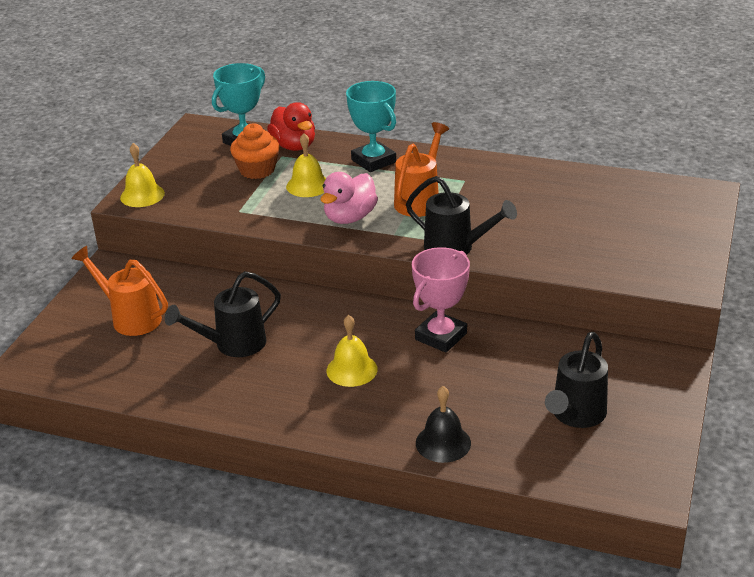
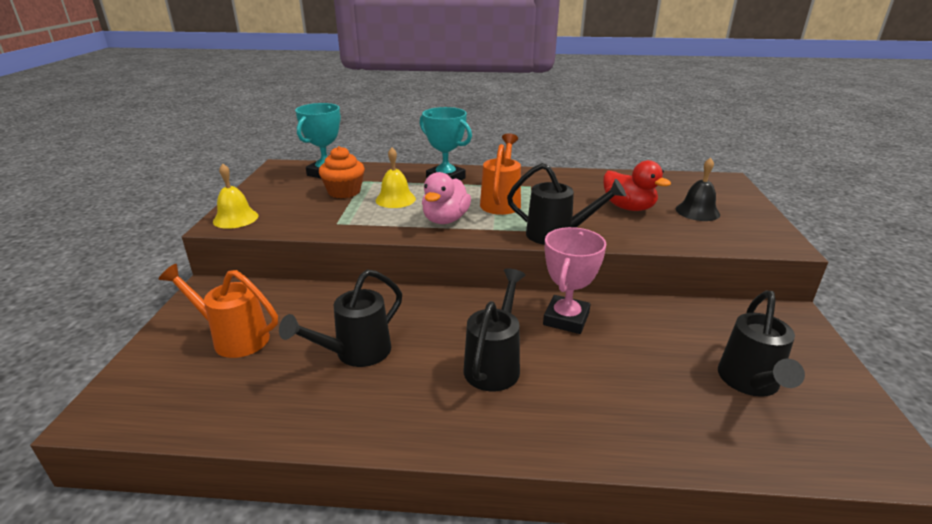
camera: 15 degrees left, 5 degrees down
(294, 146) = (372, 174): red duck -> red duck (628, 207)
(352, 370) = (494, 364): yellow bell -> black watering can
(443, 443) = (638, 438): black bell -> black bell (697, 211)

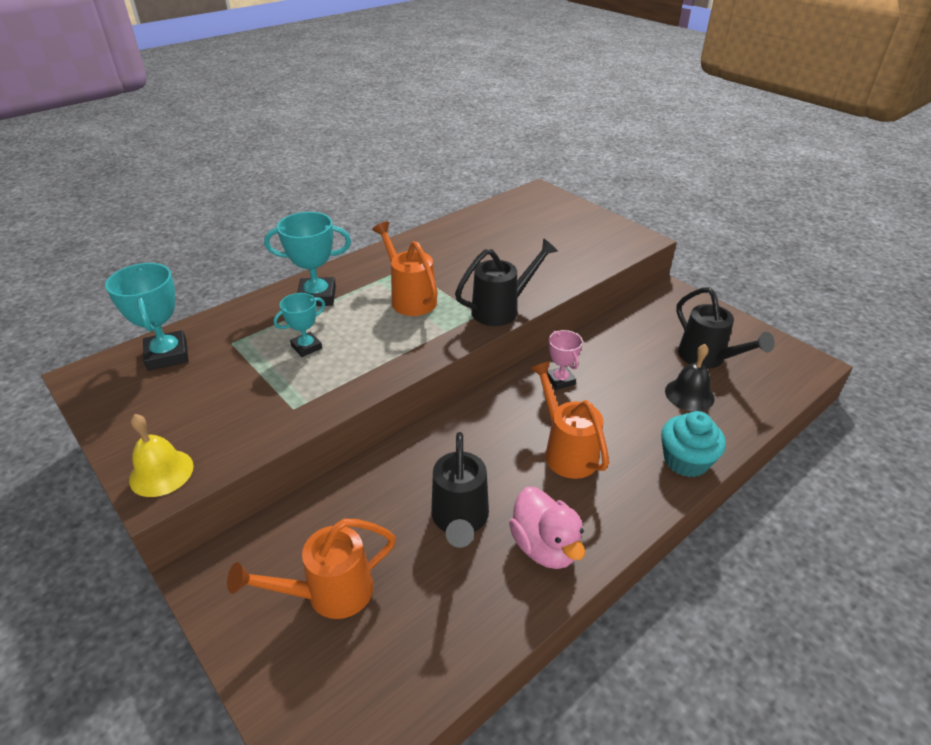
camera: 45 degrees left, 10 degrees up
(344, 192) = (234, 367): orange cupcake -> none
(395, 199) = (306, 347): yellow bell -> turquoise trophy
(445, 220) = (392, 344): pink duck -> pink duck (545, 546)
(494, 364) = (566, 451): black watering can -> orange watering can
(566, 319) = (560, 380): pink trophy -> pink trophy, size x0.61
(590, 440) = (686, 460): none -> turquoise cupcake
(628, 207) = (512, 253): red duck -> none
(697, 211) = (560, 234): black bell -> black bell (689, 394)

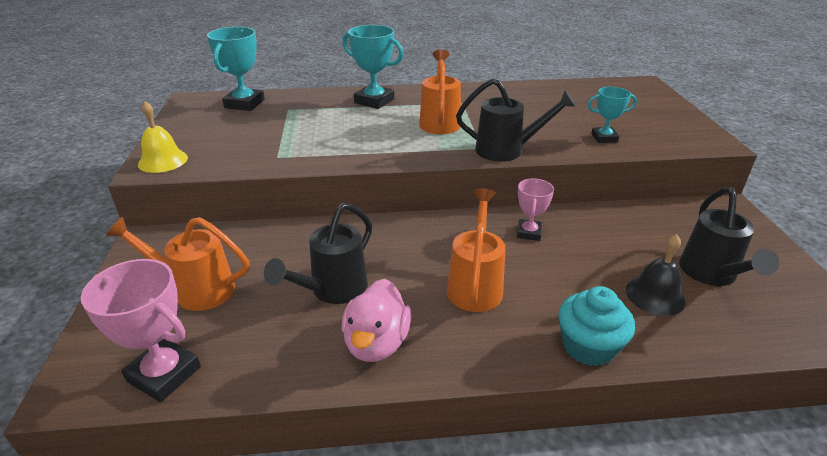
camera: 35 degrees right, 5 degrees down
(306, 347) = (330, 126): turquoise trophy -> turquoise trophy (604, 138)
(398, 690) = (164, 374): none -> pink trophy

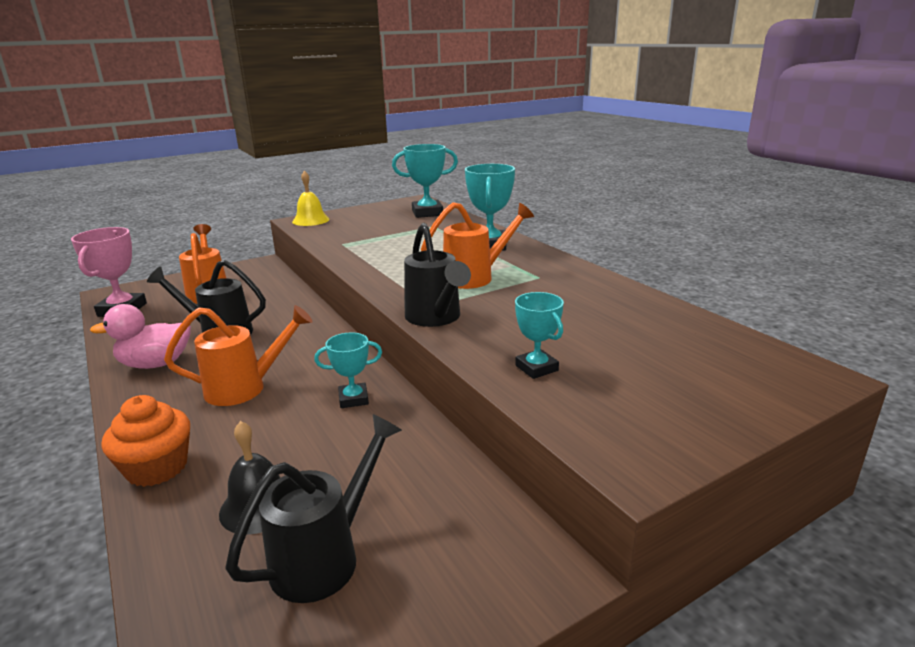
camera: 65 degrees right, 10 degrees down
(529, 233) = (353, 399): pink trophy -> turquoise trophy
(588, 346) = (157, 468): turquoise cupcake -> orange cupcake
(711, 274) = (325, 556): black watering can -> black watering can turned 150 degrees clockwise

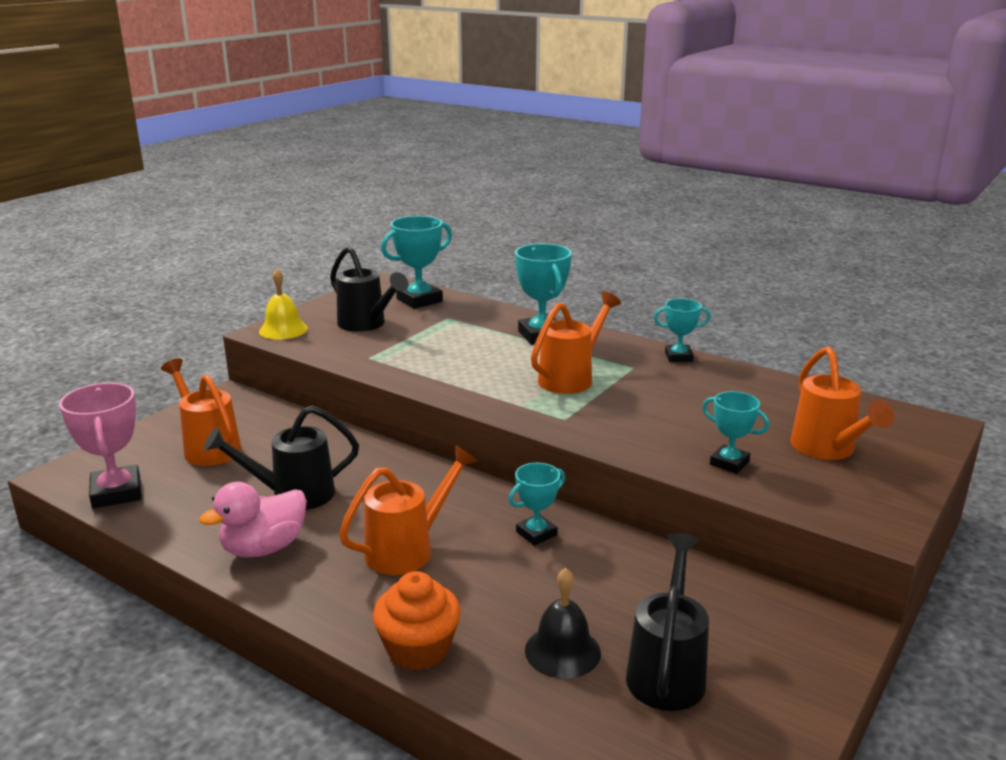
camera: 25 degrees left, 0 degrees up
(435, 318) = (585, 431): black watering can -> black watering can (366, 324)
(591, 275) = (678, 357): none -> turquoise trophy
(656, 376) = (827, 449): none -> orange watering can

